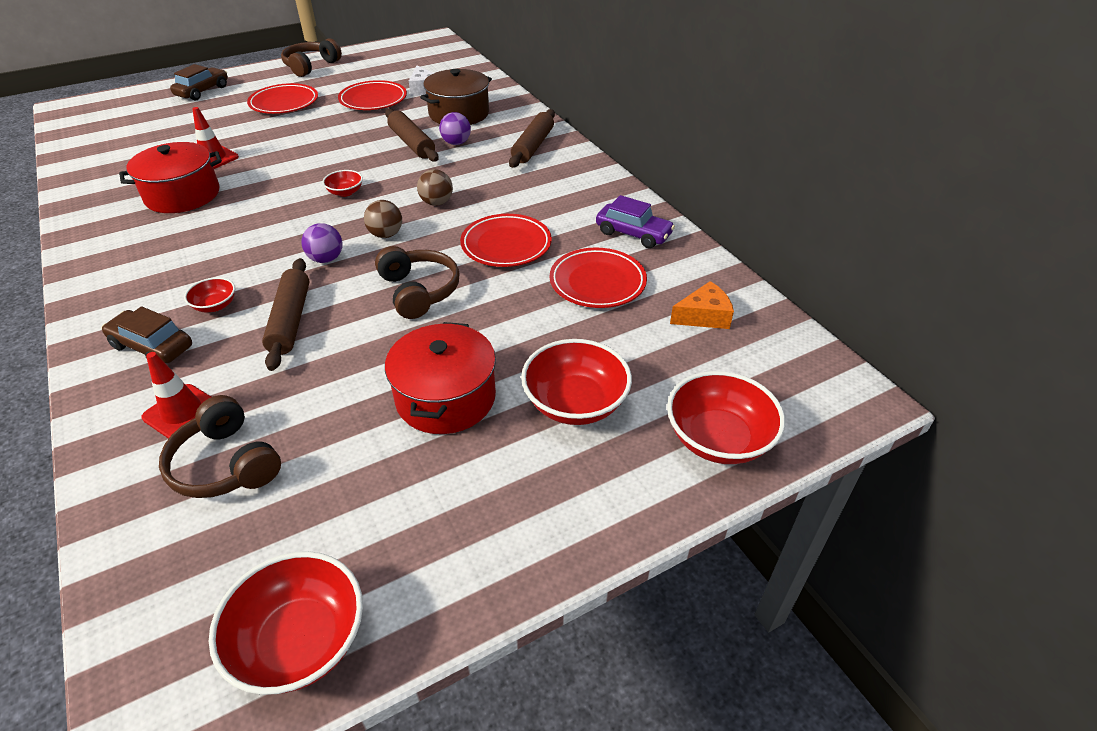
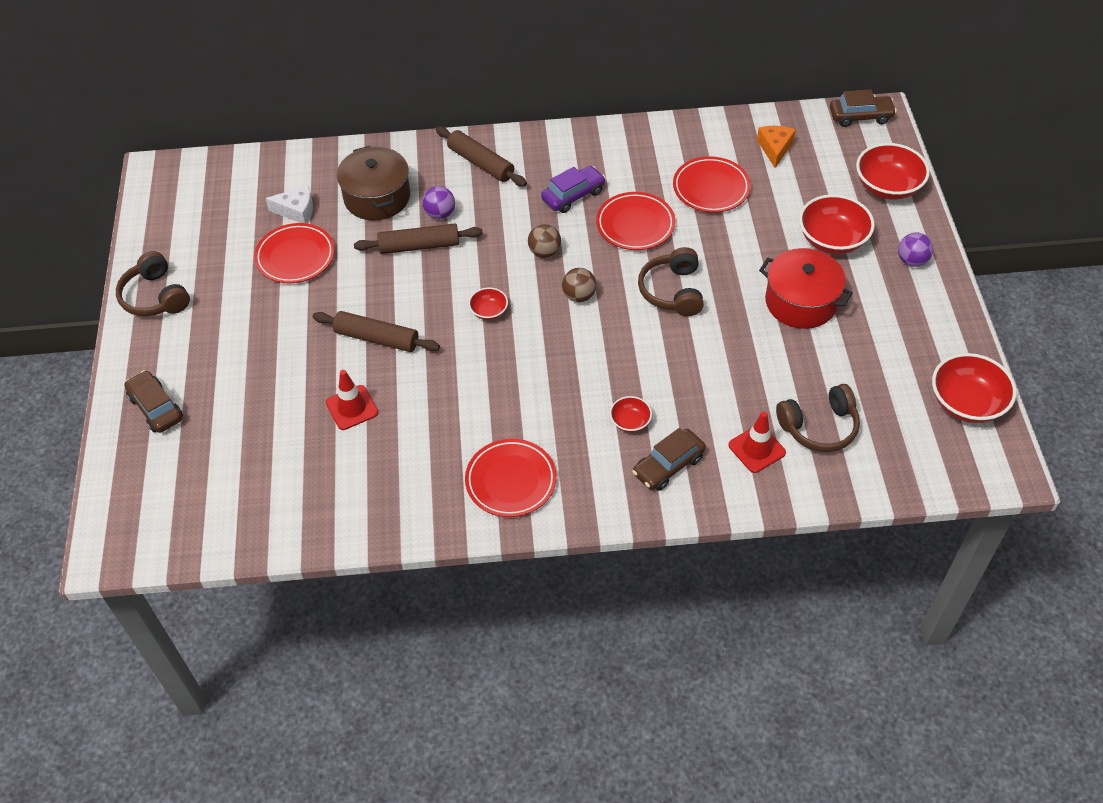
camera: 65 degrees left, 10 degrees up
(182, 195) = (420, 437): red pot -> none
(284, 103) = (249, 334): red plate -> red plate (511, 481)
(290, 320) = (674, 375): brown rolling pin -> brown rolling pin (377, 338)
(326, 259) = (597, 341): purple ball -> purple ball (912, 261)
(419, 291) = (672, 291): brown headphones -> brown headphones turned 90 degrees counterclockwise
(633, 233) = (658, 148): purple car -> purple car (573, 195)
(835, 380) = (860, 116): none -> brown car

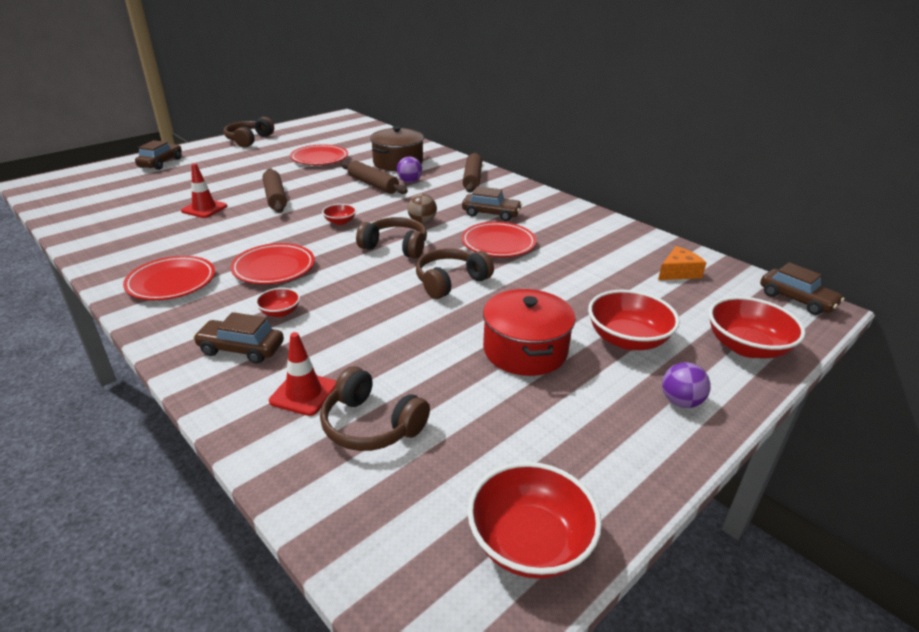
camera: 50 degrees right, 20 degrees down
(296, 211) = (357, 149): white cheese -> none
(573, 195) = (491, 214): purple car -> brown car
(579, 296) = (395, 247): brown ball -> brown headphones
(711, 188) = (586, 260): red plate -> red plate (274, 268)

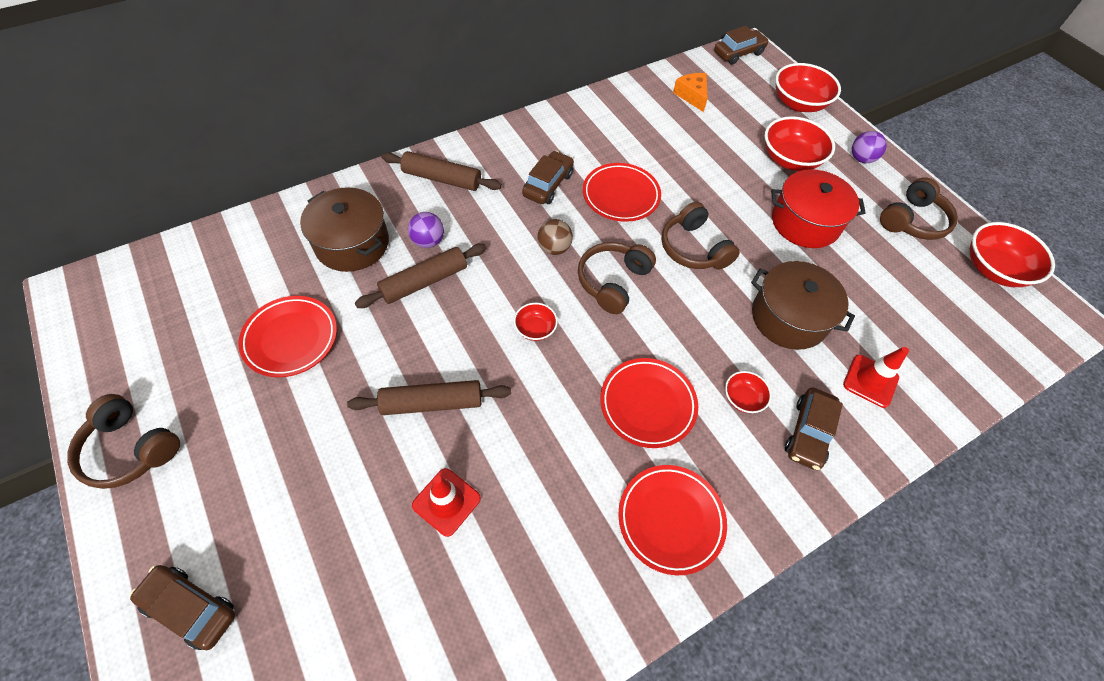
camera: 80 degrees left, 25 degrees up
(371, 425) = (903, 336): brown headphones -> brown headphones (912, 221)
(379, 338) = (789, 318): none -> brown pot

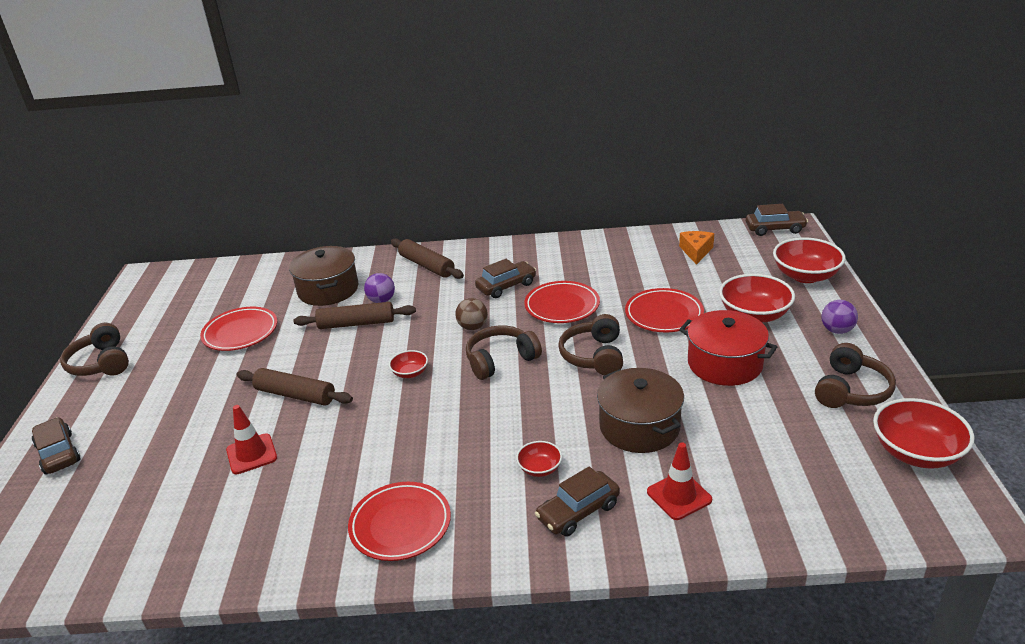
camera: 35 degrees right, 25 degrees down
(647, 404) = (453, 446): red plate -> red plate (664, 314)
(912, 221) = (851, 390): brown headphones -> brown headphones turned 45 degrees counterclockwise

